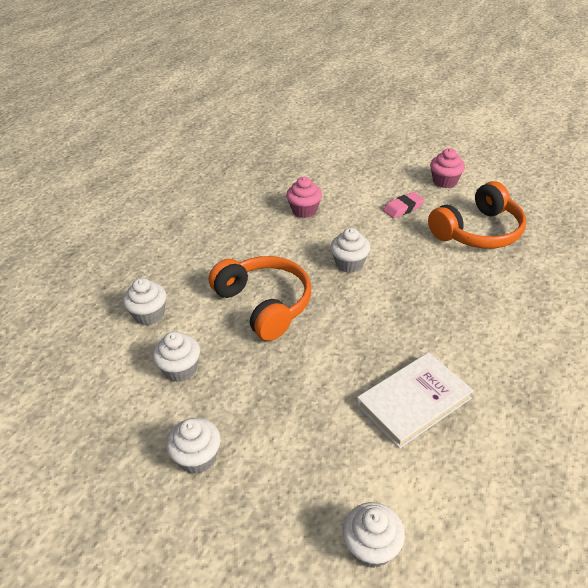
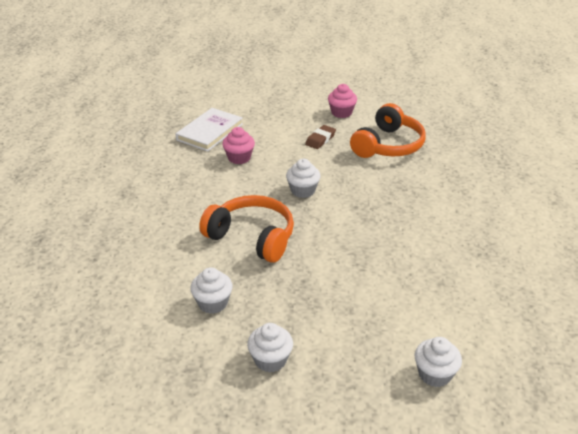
camera: 25 degrees left, 5 degrees down
(149, 314) = (155, 270): white cupcake -> none
(403, 208) = (320, 139): pink eraser -> brown eraser
(413, 401) = (409, 275): white book -> white book (210, 132)

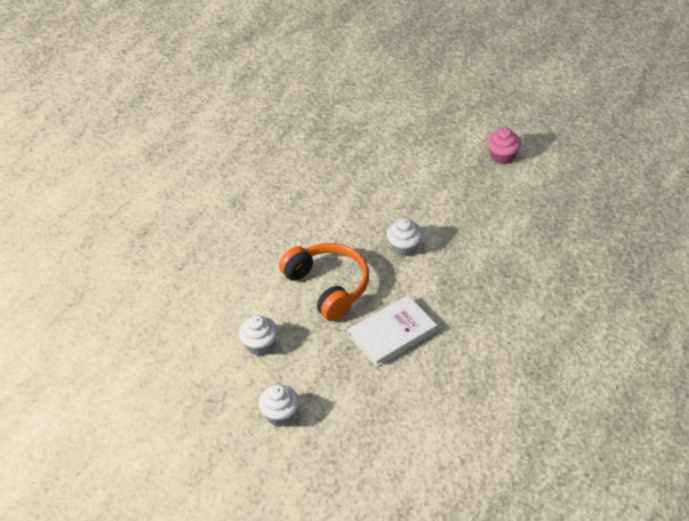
camera: 25 degrees right, 10 degrees up
(210, 132) = (351, 146): white book -> white book (392, 333)
(239, 158) = (363, 188): pink cupcake -> none
(320, 139) = (458, 187): brown eraser -> none
(388, 145) = (526, 214): orange headphones -> none
(434, 374) = (409, 475): white cupcake -> none

